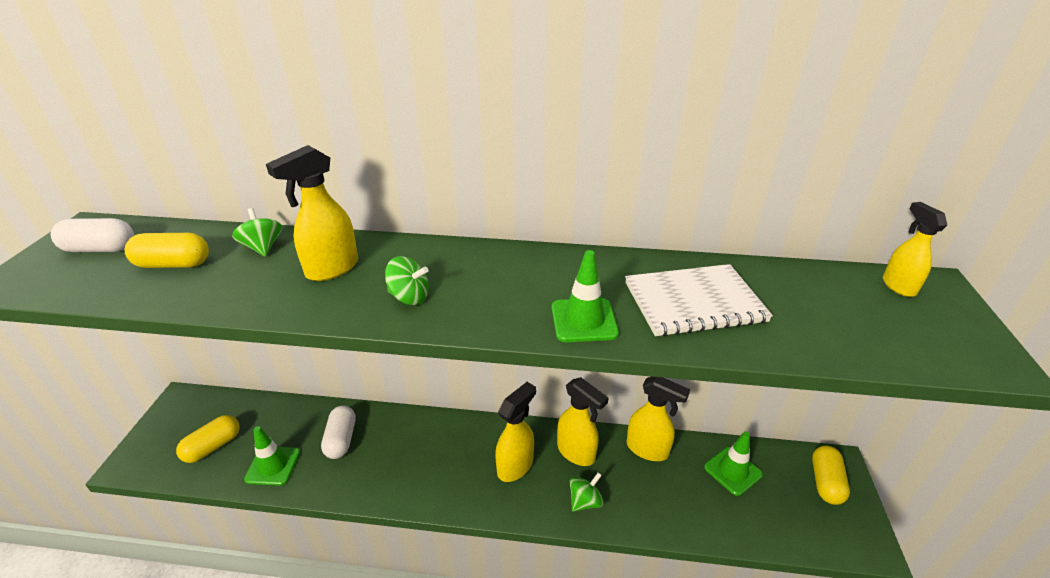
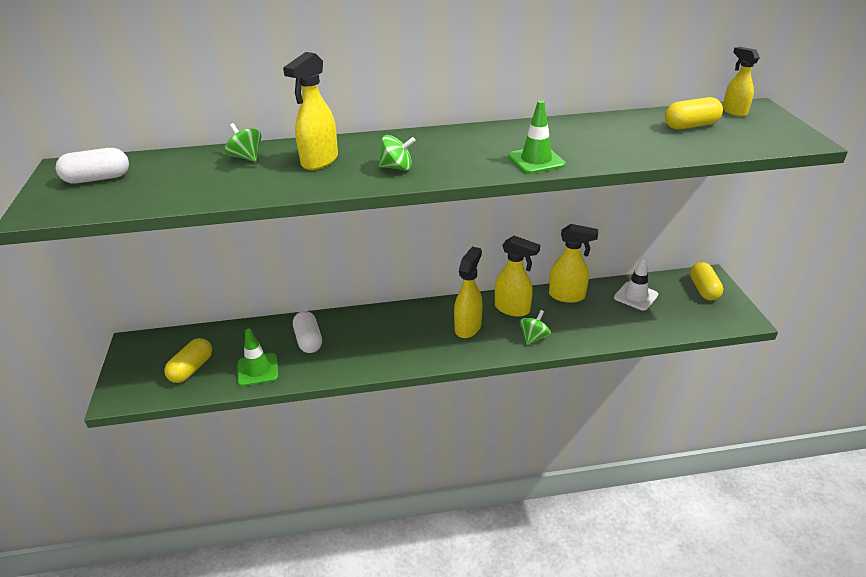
camera: 15 degrees left, 0 degrees up
(173, 264) = (178, 178): yellow capsule -> yellow capsule (690, 126)
(694, 302) = (605, 140): white notebook -> none
(733, 471) = (635, 296): green traffic cone -> white traffic cone

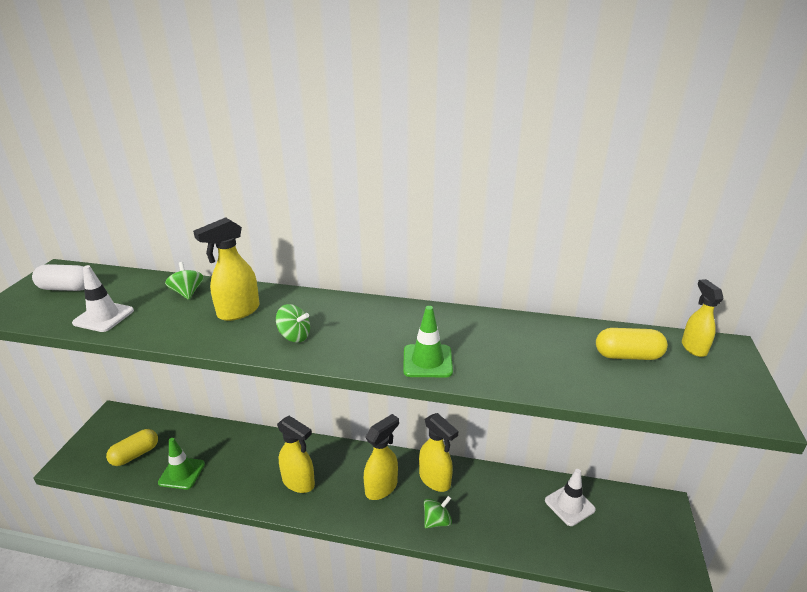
camera: 20 degrees right, 5 degrees down
(175, 192) = (103, 317): none -> white traffic cone
(308, 340) = (239, 456): white capsule -> none
(567, 296) = (497, 482): yellow spray bottle -> yellow spray bottle (299, 482)
(703, 289) = (651, 521): yellow capsule -> none

